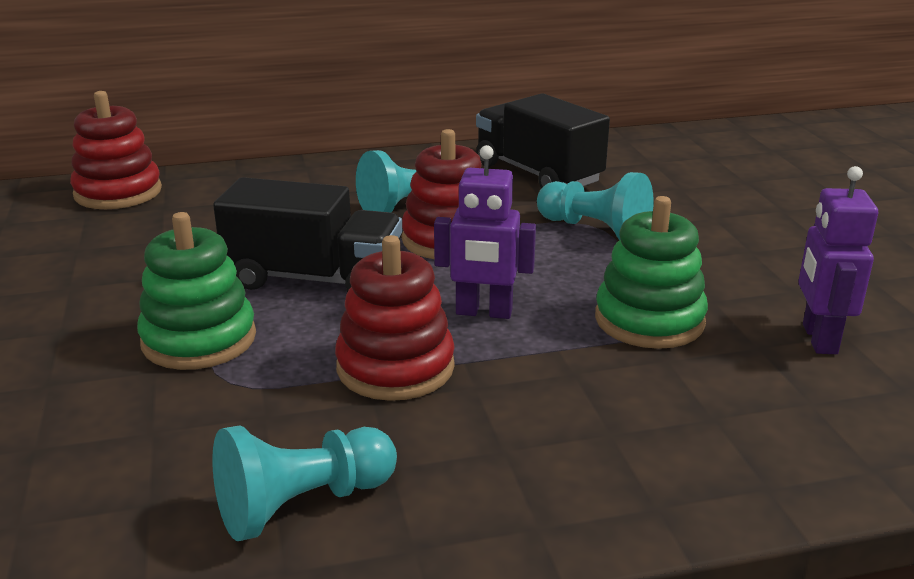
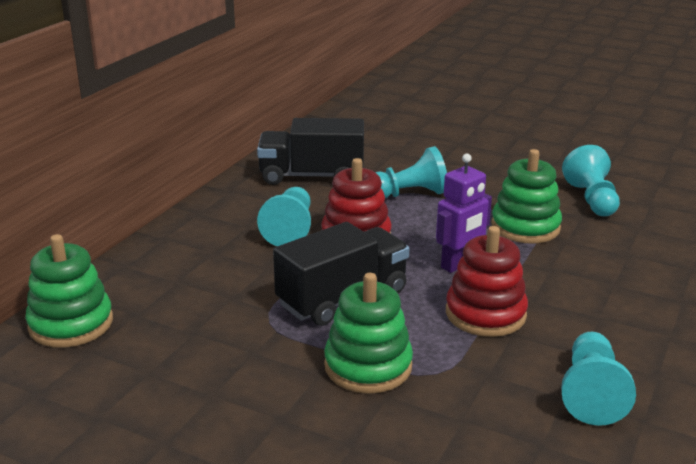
camera: 50 degrees left, 0 degrees up
(118, 192) = (71, 324): red stacking toy -> green stacking toy
(818, 339) = (591, 199): purple robot -> turquoise pawn

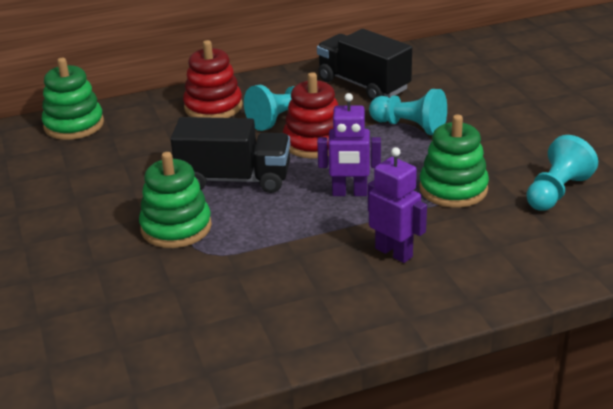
camera: 45 degrees right, 5 degrees up
(485, 314) = (304, 234): red stacking toy -> red stacking toy (213, 107)
(573, 293) = (394, 252): none -> purple robot
(591, 393) = (275, 318): turquoise pawn -> none

